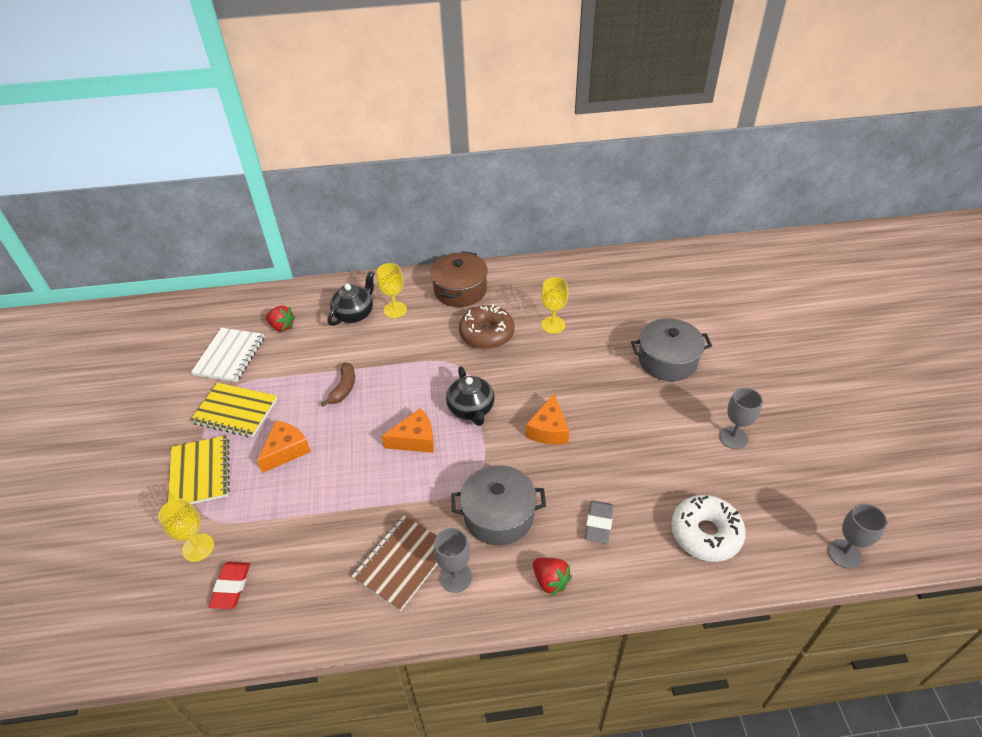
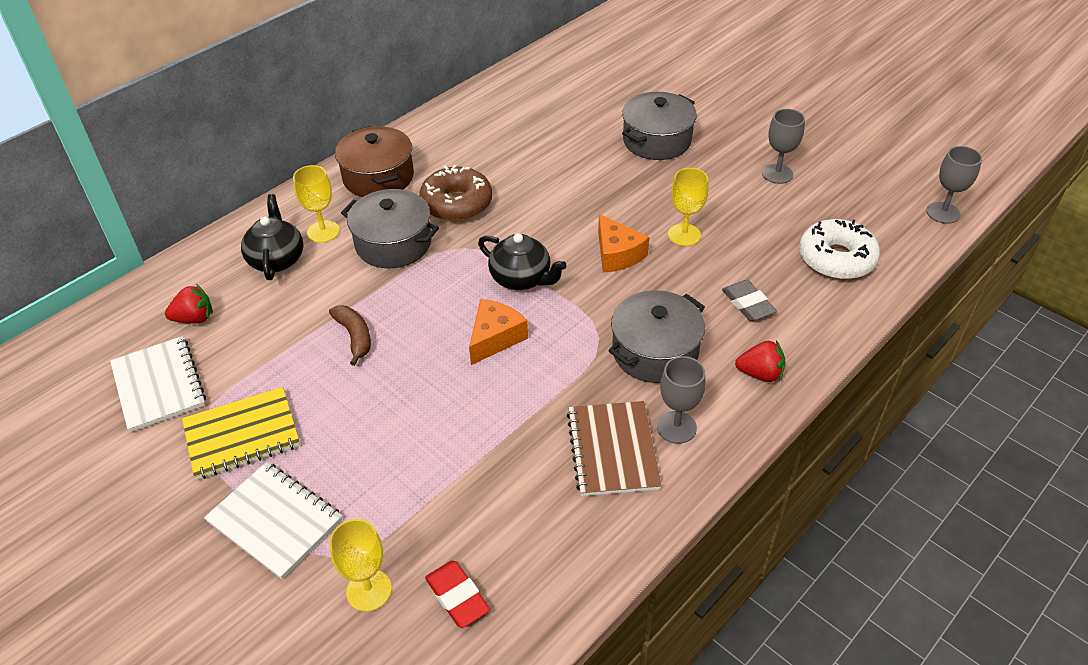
camera: 40 degrees left, 0 degrees up
(200, 473) = (275, 521): yellow notebook -> white notebook
(286, 450) = (359, 434): orange cheese -> none
(423, 340) = (393, 243): none -> grey pot
(553, 325) = (516, 162): yellow goblet -> yellow goblet (684, 235)

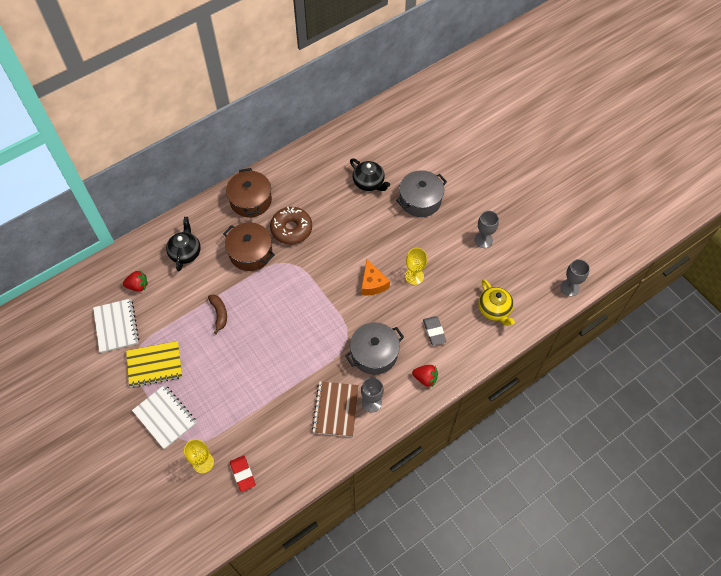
camera: 10 degrees right, 15 degrees up
(323, 231) = (213, 237): yellow goblet -> none
(393, 243) = (250, 253): grey pot -> brown pot
(495, 338) = (292, 328): orange cheese -> none
(521, 278) = (315, 291): black teapot -> black teapot (369, 183)
(836, 259) = (494, 310): white donut -> yellow teapot

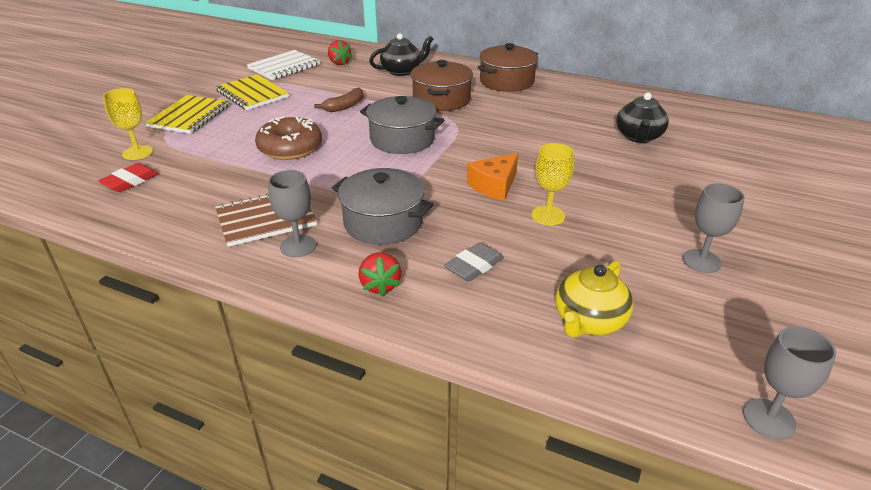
camera: 60 degrees right, 25 degrees down
(165, 417) = (189, 116): white notebook -> yellow notebook
(291, 229) = (502, 111): brown donut -> brown donut (290, 148)
(420, 200) = (675, 181): grey pot -> grey pot (402, 139)

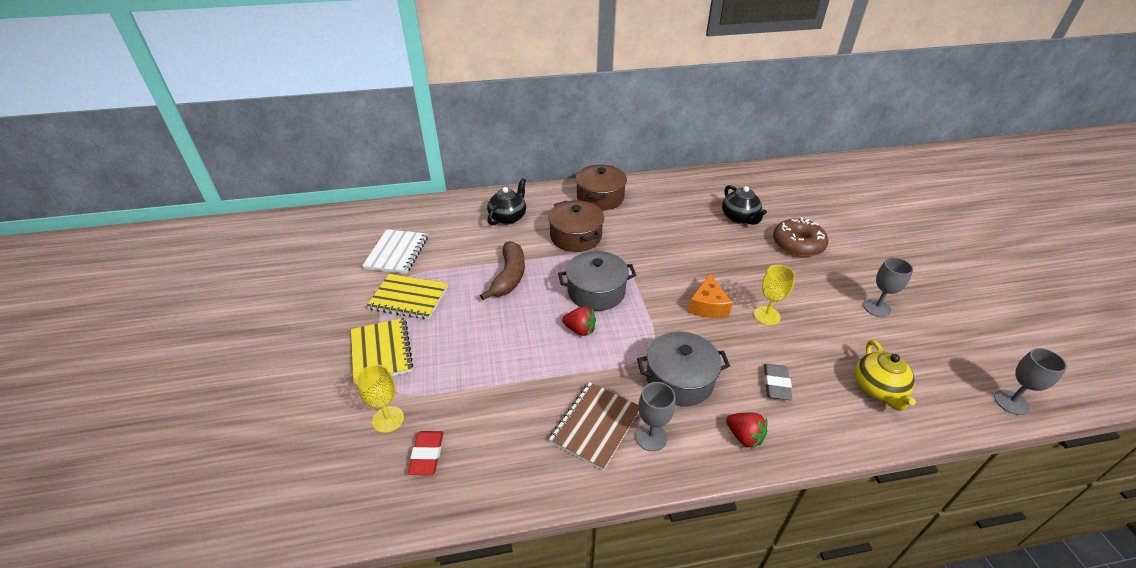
camera: 35 degrees left, 5 degrees up
(290, 148) = (521, 343): brown donut -> brown donut (798, 244)
(339, 63) = (442, 228): red strawberry -> red strawberry (580, 330)
(345, 106) = (509, 276): brown banana -> brown banana, size x1.56

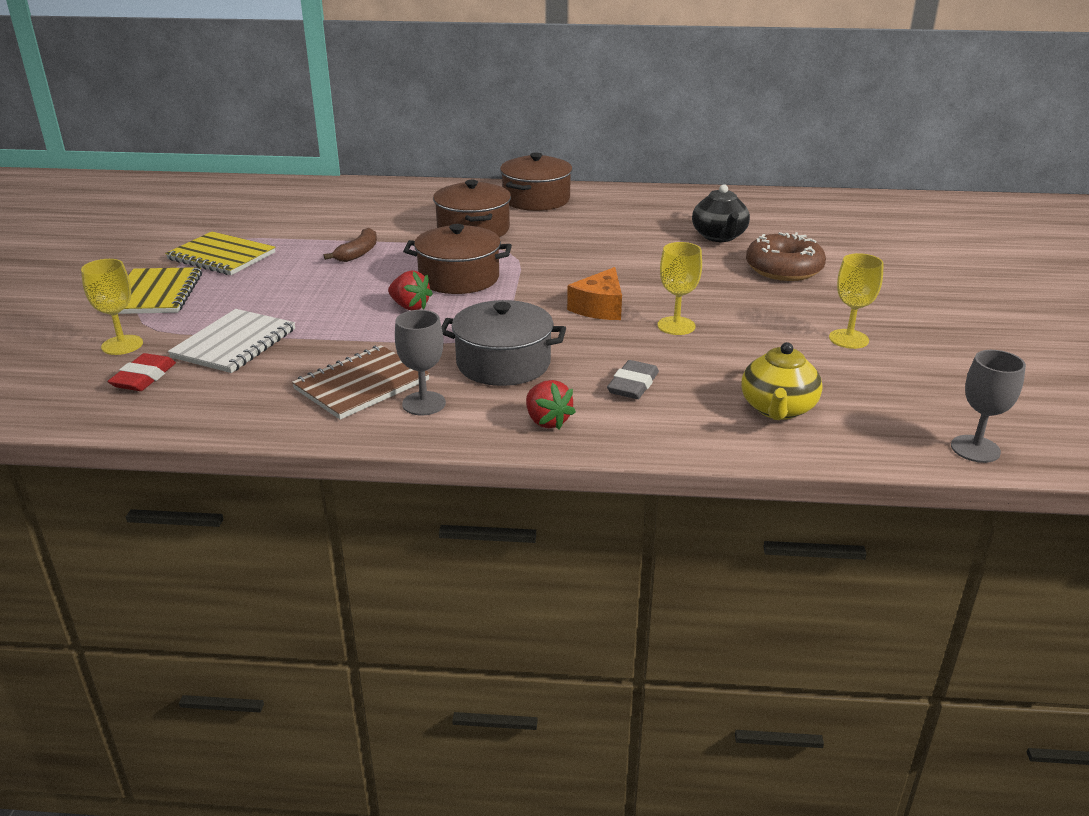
camera: 15 degrees right, 10 degrees down
(397, 253) = (237, 219): white notebook -> white notebook (234, 343)
(508, 217) = (399, 204): black teapot -> none
(509, 276) = (358, 253): brown banana -> brown banana, size x0.64
(596, 291) = (459, 278): grey pot -> brown pot
(877, 308) = (848, 339): grey goblet -> yellow goblet

